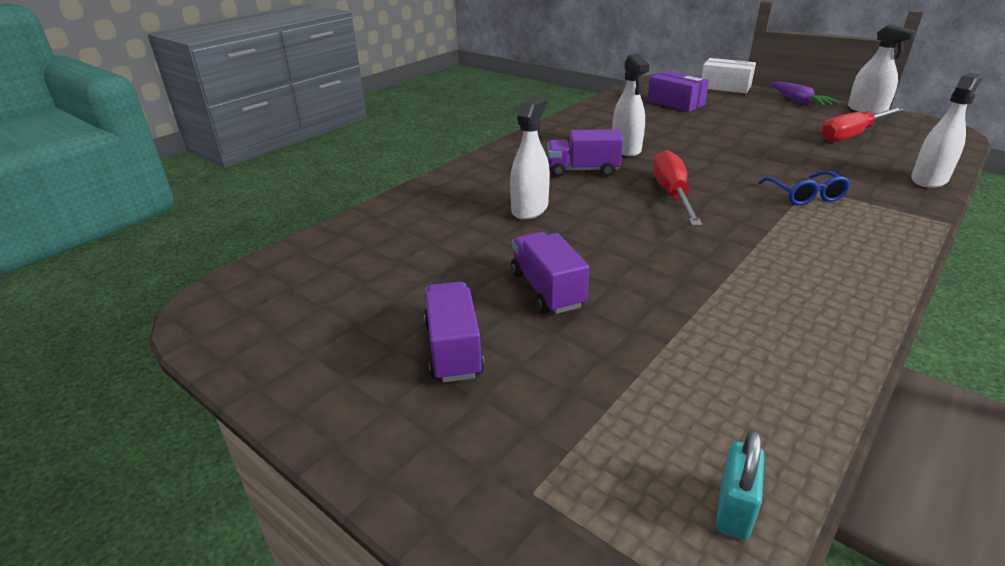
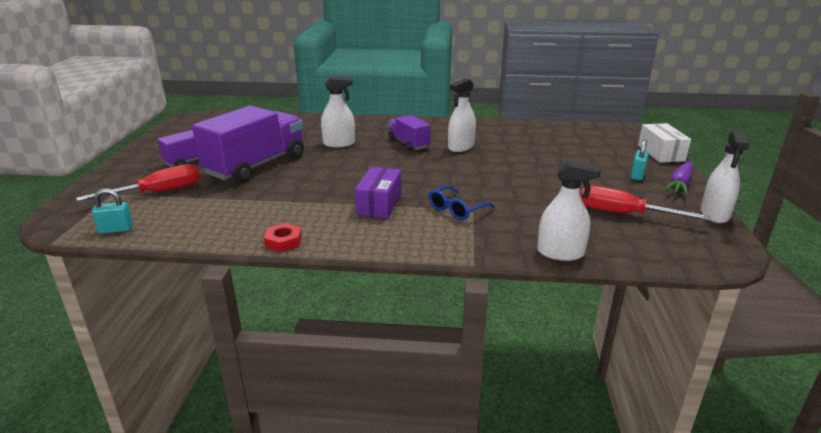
camera: 55 degrees right, 5 degrees down
(547, 289) = (256, 165): purple truck -> purple truck, size x1.90
(672, 194) = (403, 171): red screwdriver -> red screwdriver (158, 192)
(675, 103) = (582, 144): purple box -> purple box (379, 204)
(769, 107) = (637, 175): none -> turquoise padlock
(855, 324) = (283, 241): none -> red nut

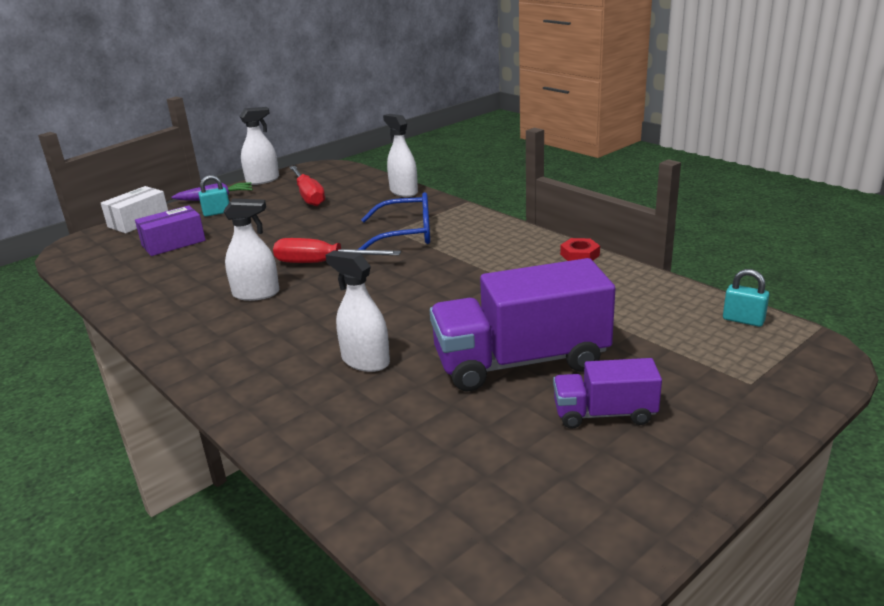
camera: 135 degrees left, 0 degrees up
(158, 192) = (681, 361): red screwdriver -> red screwdriver (322, 263)
(379, 204) = (456, 260): purple box -> purple box (173, 243)
(408, 144) = (292, 323): purple truck -> none
(456, 209) = (406, 234): blue glasses -> blue glasses, size x1.55

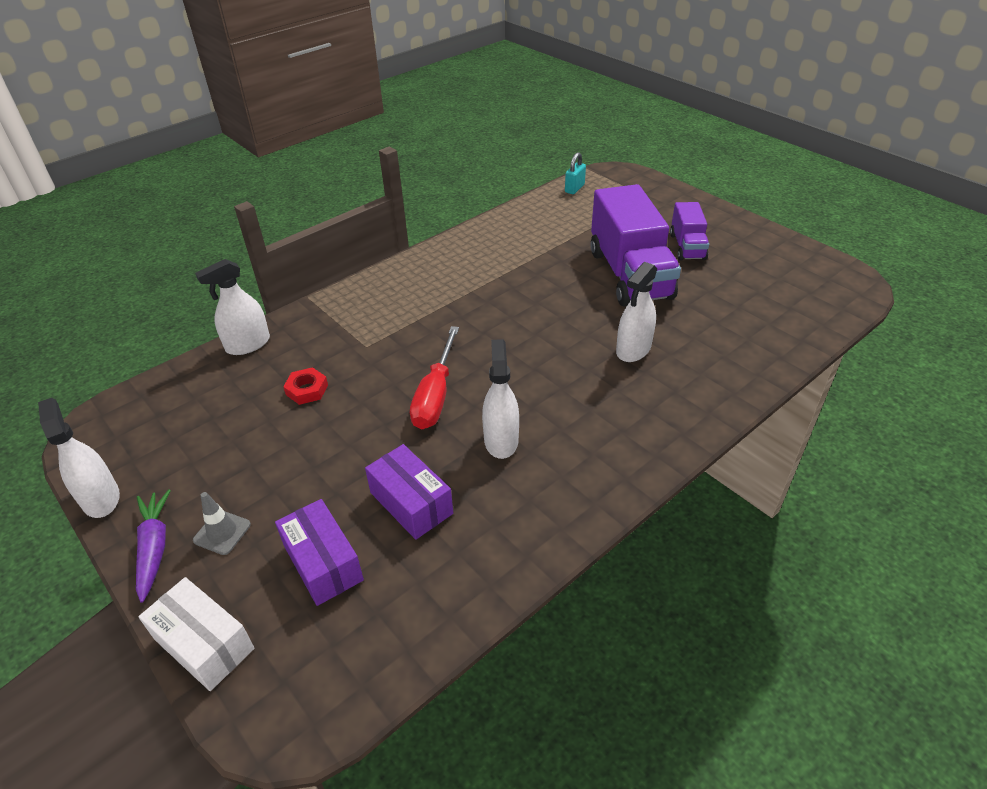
camera: 90 degrees left, 15 degrees up
(207, 264) = (411, 503): none -> purple box
(217, 213) = (222, 532): turquoise padlock -> grey traffic cone
(308, 196) = (210, 432): red screwdriver -> none
(406, 234) = (379, 337): blue glasses -> none
(579, 255) = (461, 239): red nut -> red nut (307, 390)

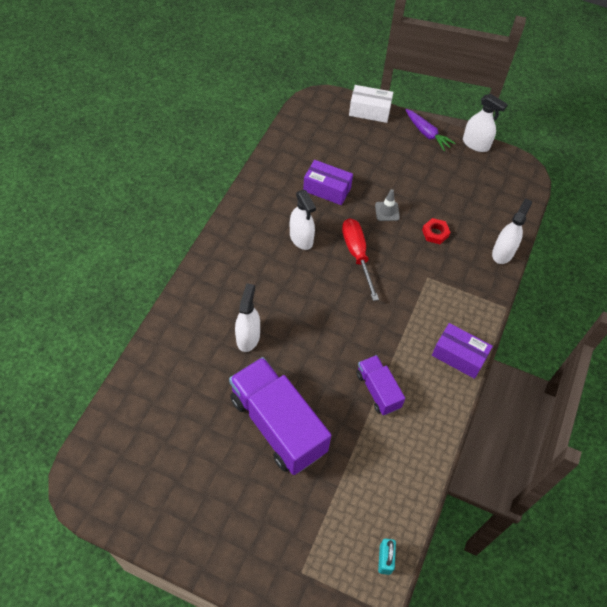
camera: 150 degrees right, 15 degrees up
(222, 532) = (404, 149): grey traffic cone -> grey traffic cone (387, 211)
(323, 563) = (347, 151): purple box -> purple box (459, 356)
(687, 246) = (238, 488): purple truck -> purple truck (378, 390)

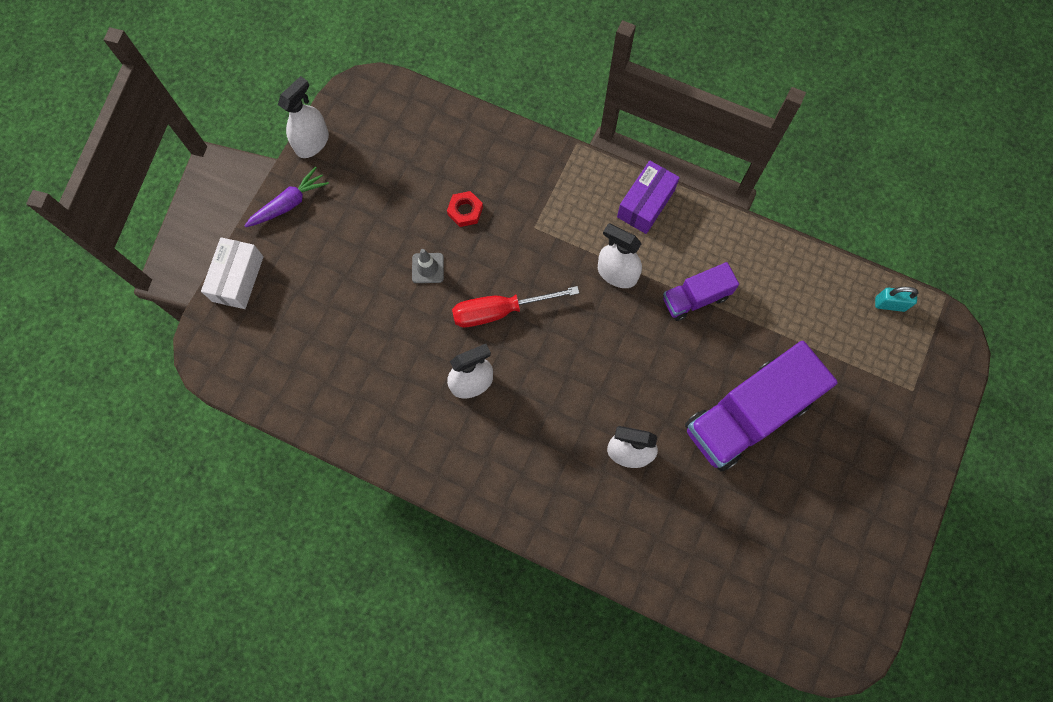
camera: 85 degrees left, 15 degrees up
(327, 189) = (386, 345): purple box -> none
(503, 252) = (496, 135): white spray bottle -> white spray bottle (617, 273)

